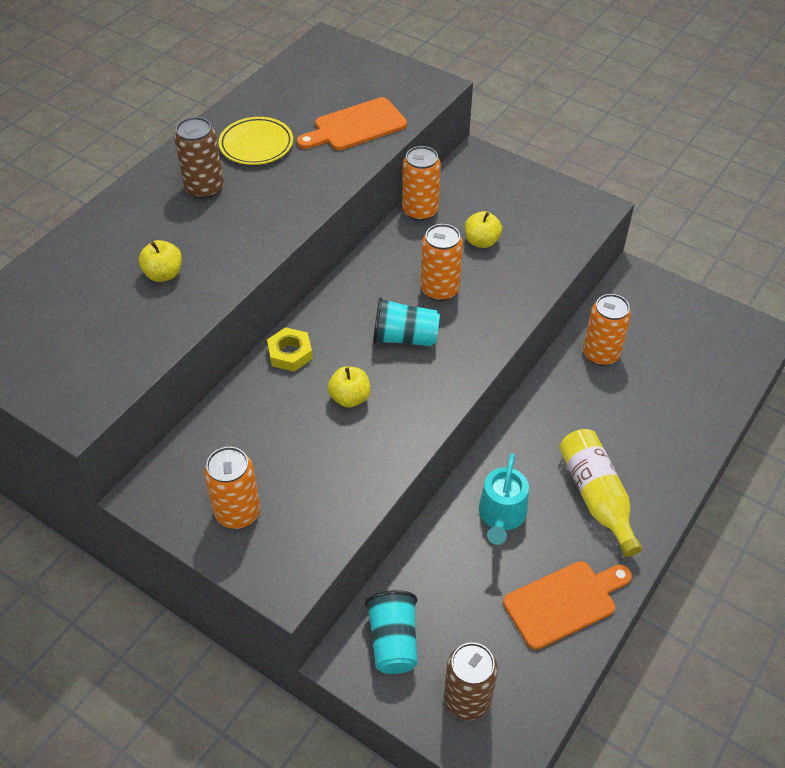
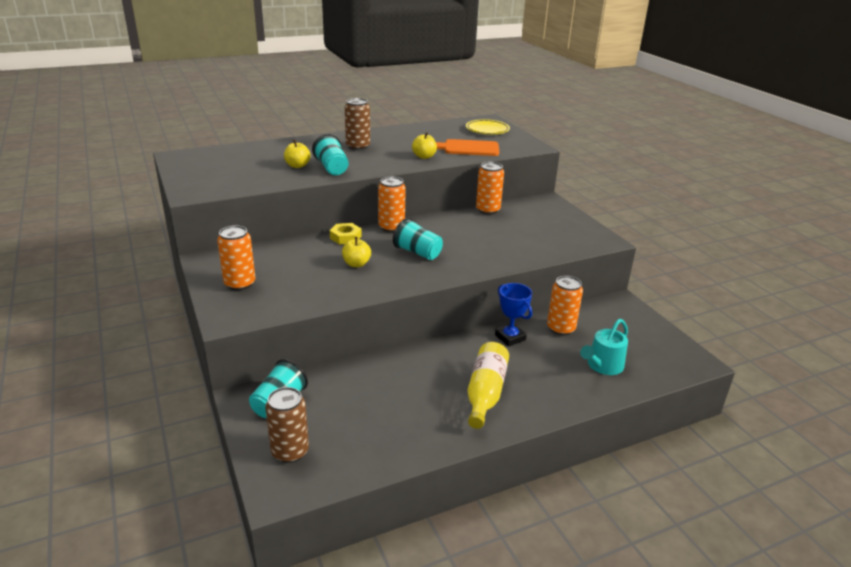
camera: 30 degrees right, 20 degrees down
(218, 257) = (332, 168): none -> turquoise cup
(256, 145) = (404, 141): yellow plate -> yellow plate (487, 130)
(440, 289) = (462, 241): orange can -> orange can (391, 227)
(481, 241) = (512, 232): yellow apple -> yellow apple (424, 156)
(501, 515) = (411, 375): turquoise watering can -> turquoise watering can (602, 366)
(559, 397) = (510, 337): none -> blue trophy
(564, 602) = (406, 434): orange cutting board -> none

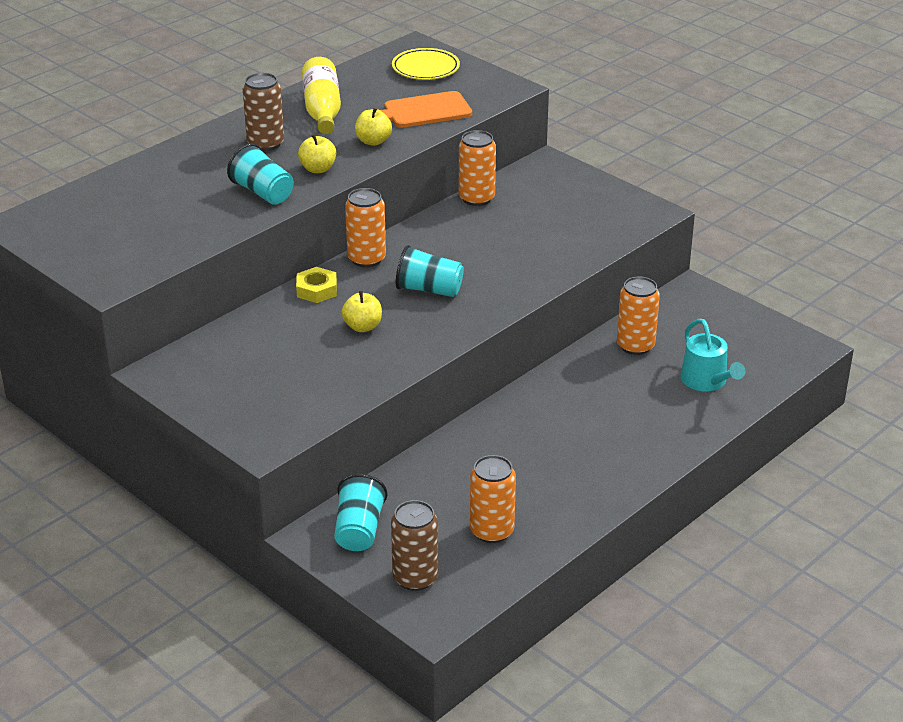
camera: 20 degrees left, 5 degrees up
(240, 284) = (235, 393): orange can -> orange can (491, 531)
(297, 166) = (210, 199): yellow apple -> yellow apple (318, 169)
(485, 393) = (591, 451): yellow bottle -> yellow bottle (322, 110)
(510, 337) = (581, 374): blue trophy -> none
(602, 366) = (706, 381): turquoise watering can -> turquoise watering can turned 45 degrees counterclockwise

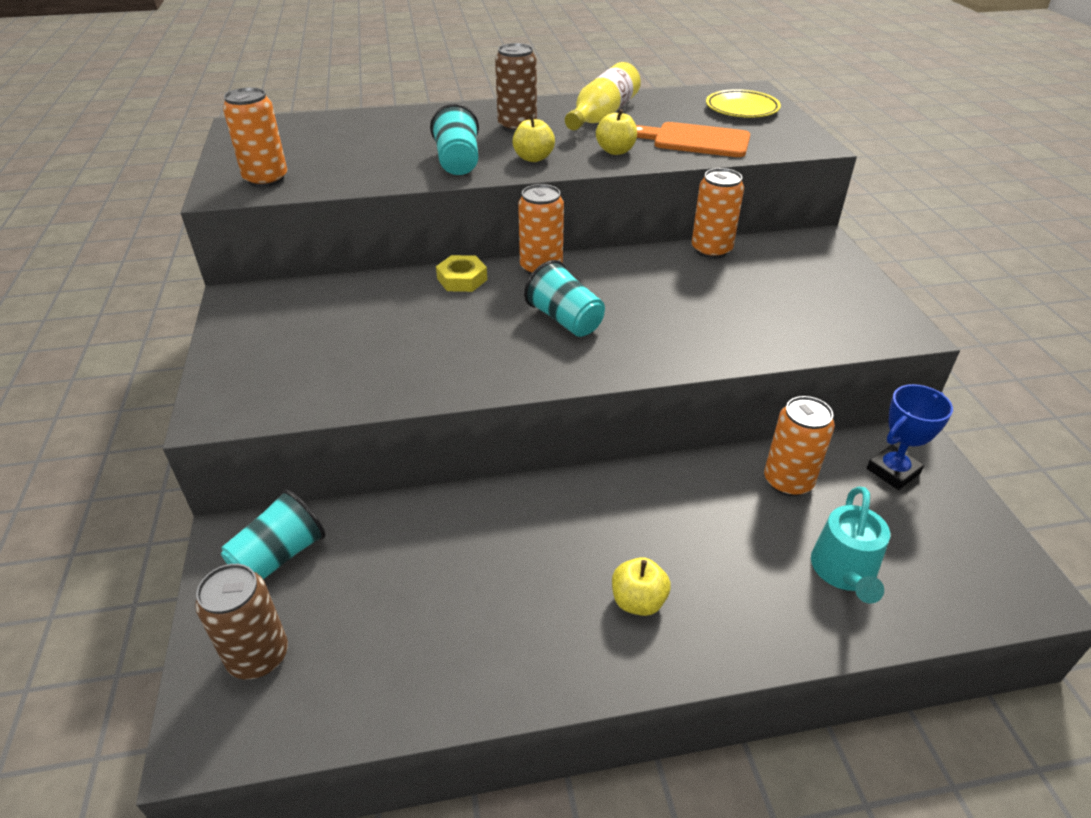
camera: 35 degrees right, 5 degrees up
(362, 327) = (458, 331): yellow apple -> yellow apple (638, 601)
(491, 531) = (399, 642): orange can -> orange can (266, 179)
(692, 313) = (893, 471): none -> blue trophy

